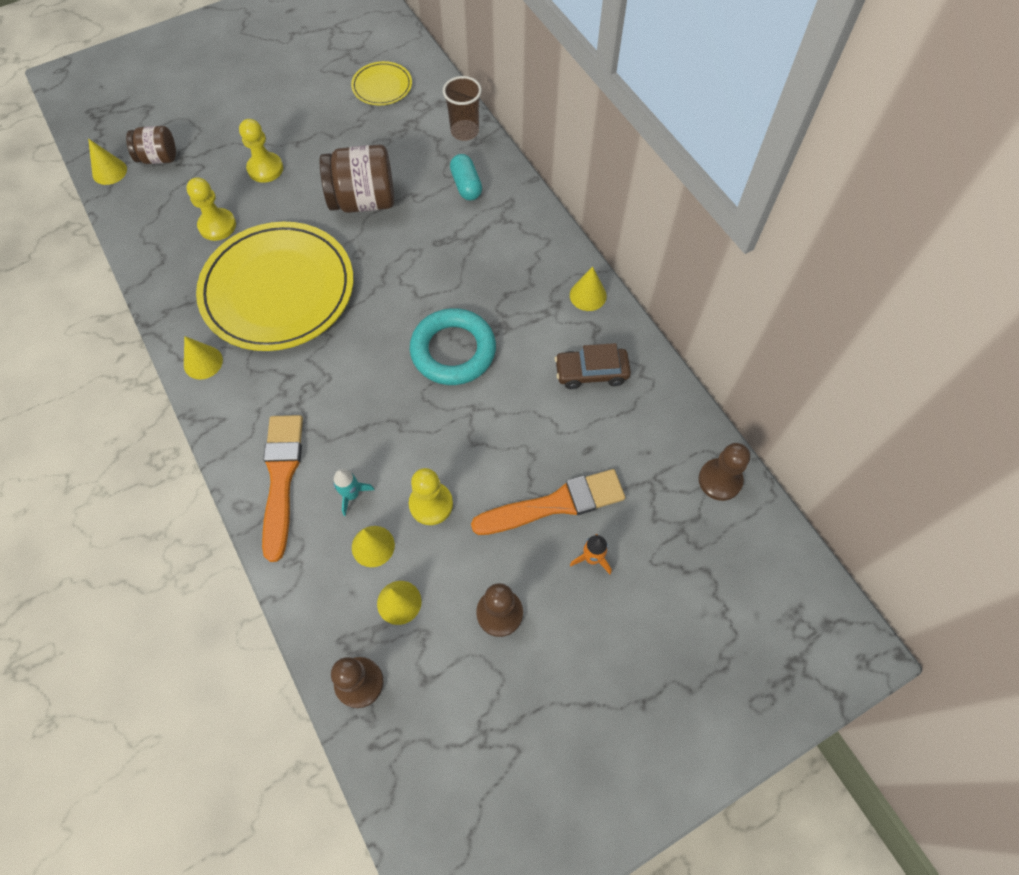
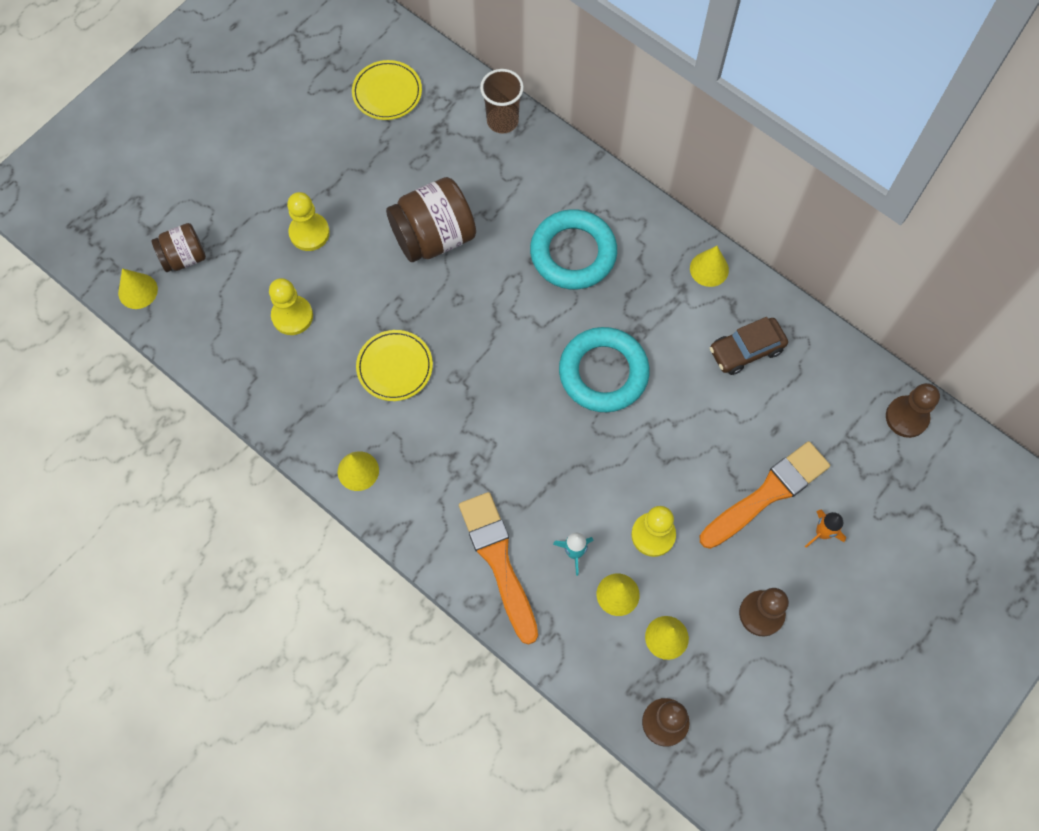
camera: 20 degrees left, 5 degrees up
(278, 290) = (394, 367): yellow plate -> yellow plate, size x0.46
(466, 185) = (533, 184): turquoise capsule -> none
(474, 247) = (573, 253): none -> turquoise ring

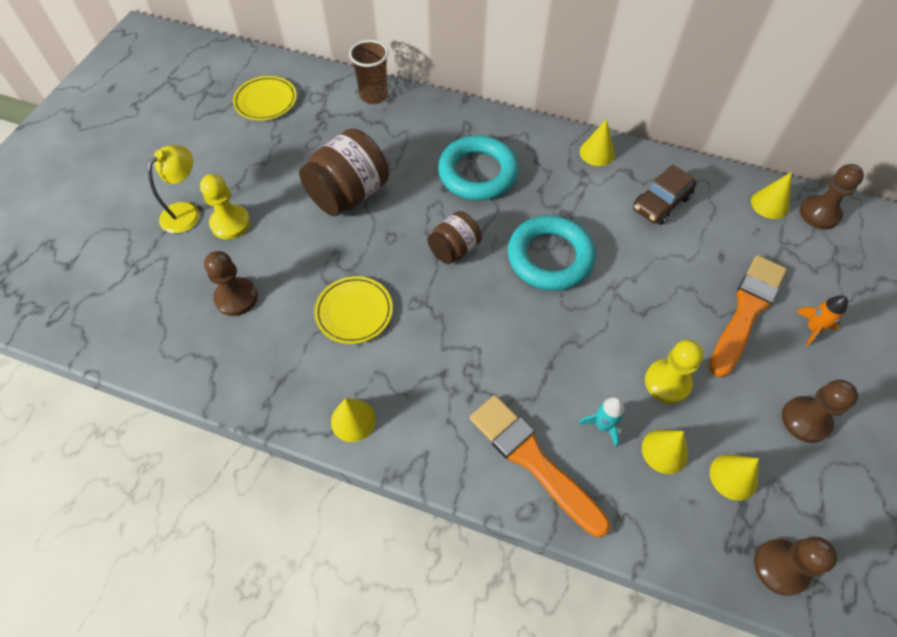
camera: 20 degrees left, 10 degrees down
(138, 291) = (67, 322): yellow cone -> yellow cone (769, 204)
(184, 257) = (110, 278): brown jar -> brown jar (454, 249)
(271, 206) = (186, 212): none -> yellow lamp
(292, 316) = (236, 298): yellow pawn -> brown pawn

